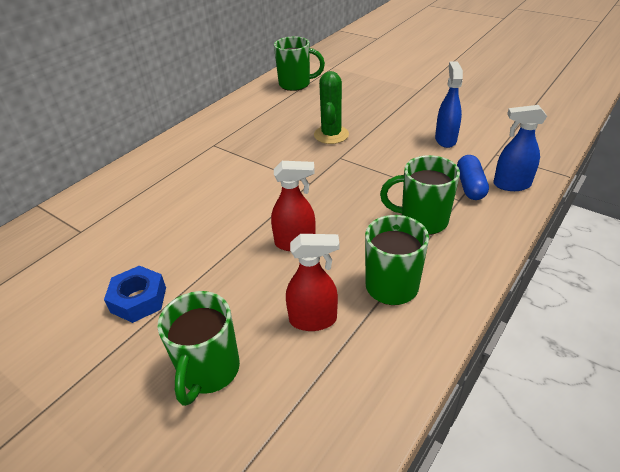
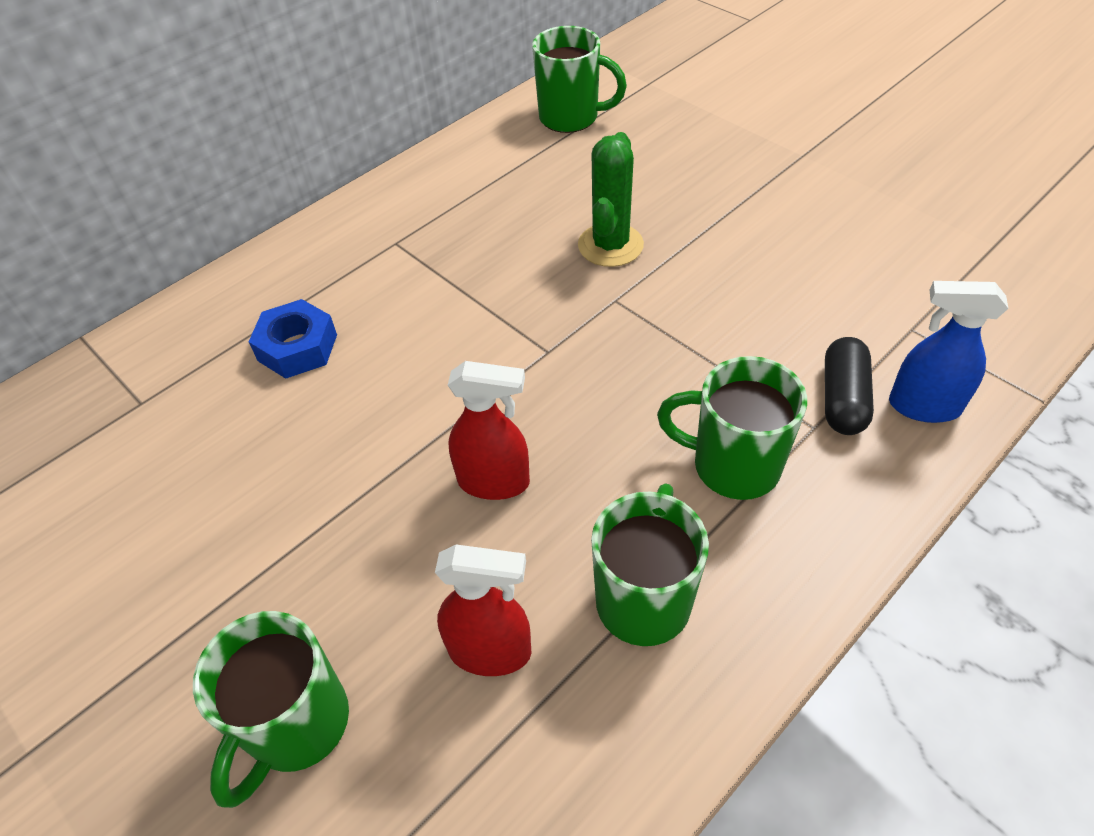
camera: 10 degrees right, 10 degrees up
(138, 299) = (210, 560): blue nut -> blue nut (297, 347)
(445, 139) = (823, 283): blue spray bottle -> none
(470, 186) = (842, 398): blue capsule -> black capsule

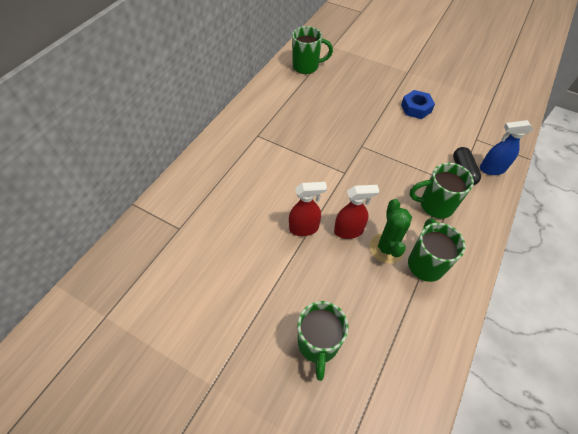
camera: 20 degrees left, 5 degrees up
(297, 347) = (238, 190): blue nut -> blue nut (416, 108)
(491, 651) = (378, 297): red spray bottle -> red spray bottle (304, 228)
(610, 245) = (349, 122): green cactus -> green cactus (386, 248)

